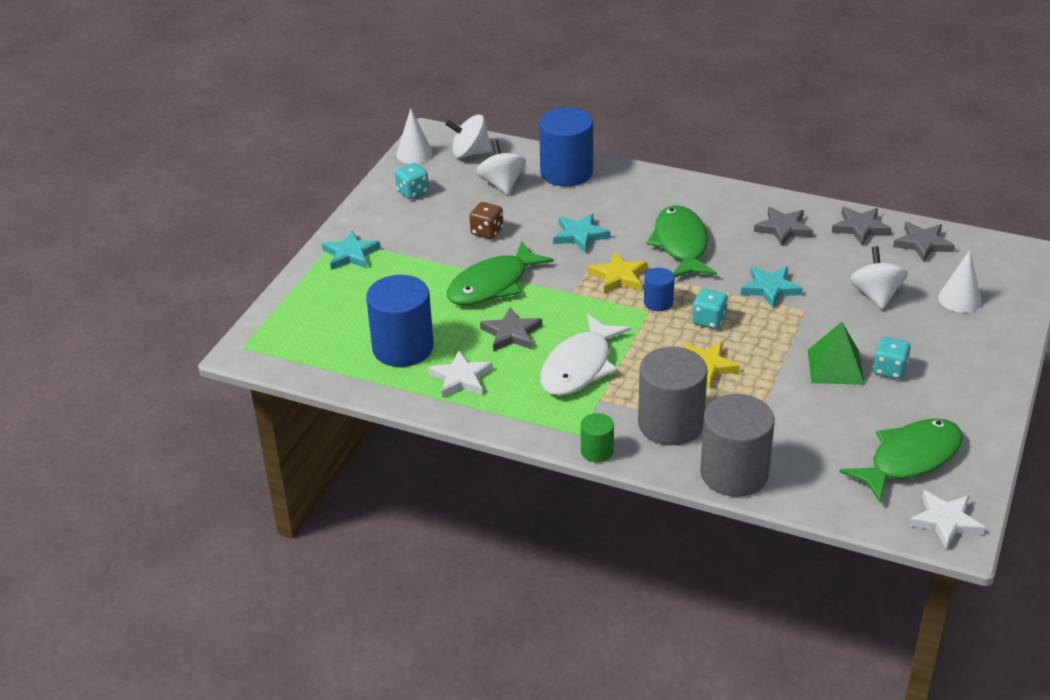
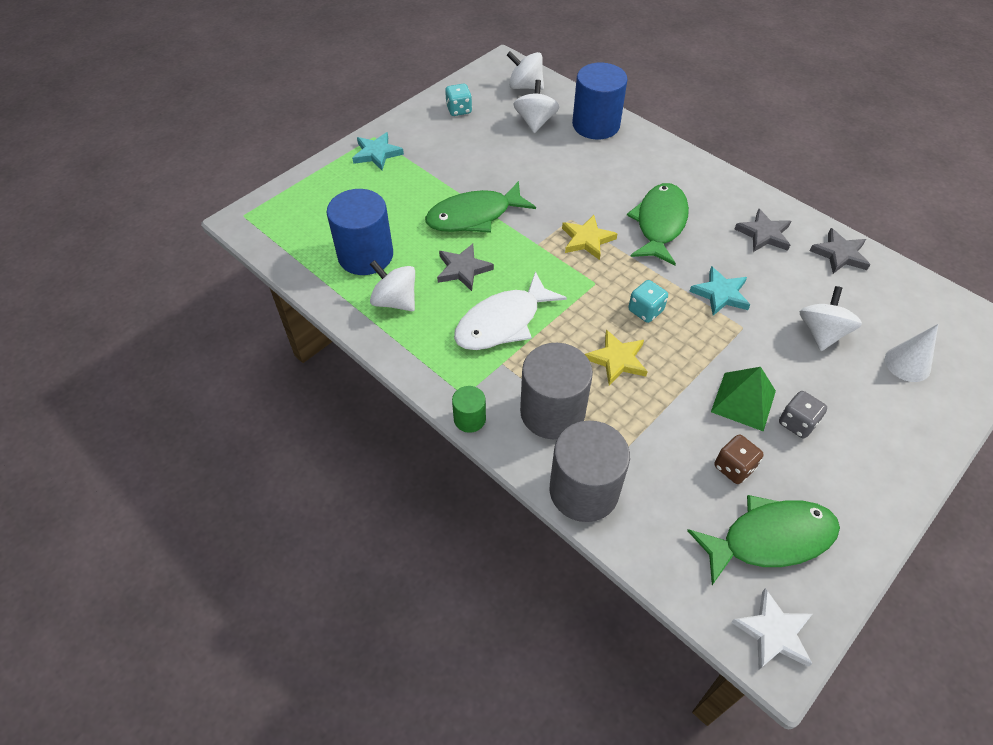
camera: 20 degrees right, 15 degrees up
(414, 154) = (480, 75): white cone -> none
(461, 378) = (395, 301): white star -> white spinning top
(487, 232) = (498, 163): brown dice -> brown dice (734, 467)
(580, 235) = (575, 189): turquoise star -> none
(658, 302) = (608, 277): blue cylinder -> none
(889, 370) = (797, 423): turquoise dice -> grey dice
(923, 244) = (896, 290): grey star -> none

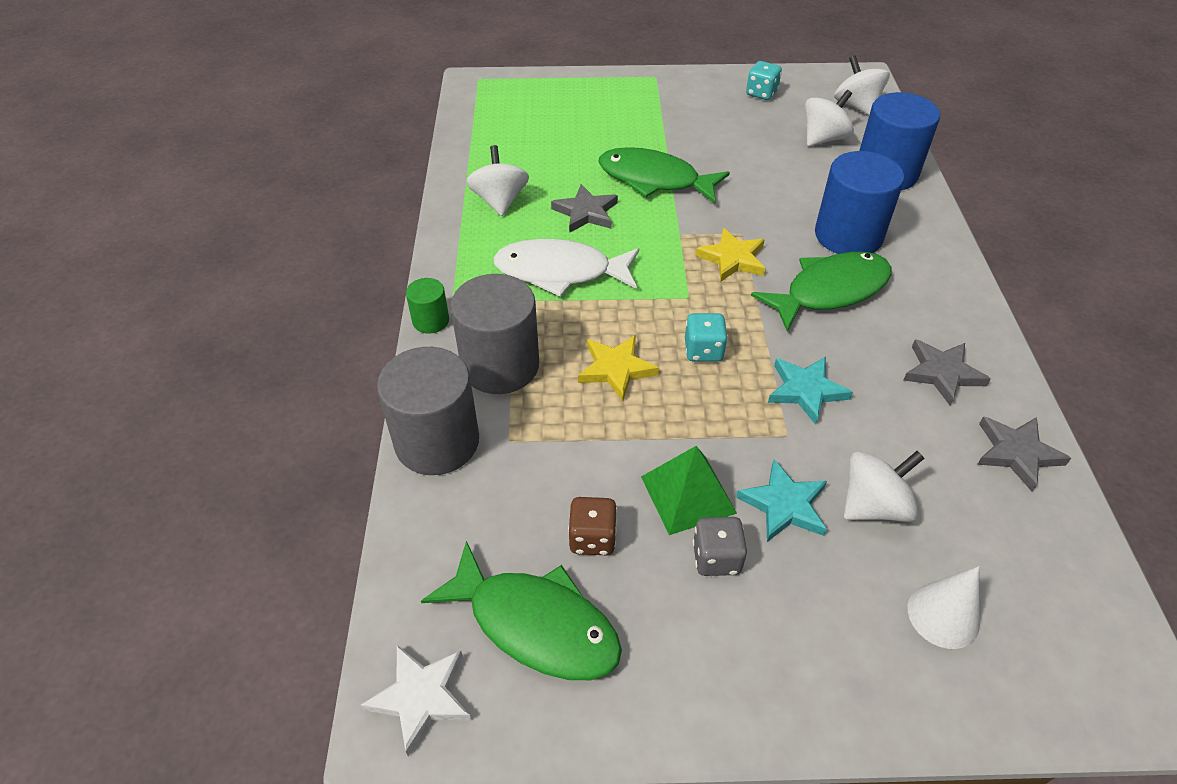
camera: 45 degrees right, 5 degrees down
(365, 255) = (524, 156): blue cylinder -> blue cylinder (848, 235)
(377, 153) = (640, 90): turquoise star -> turquoise star (784, 505)

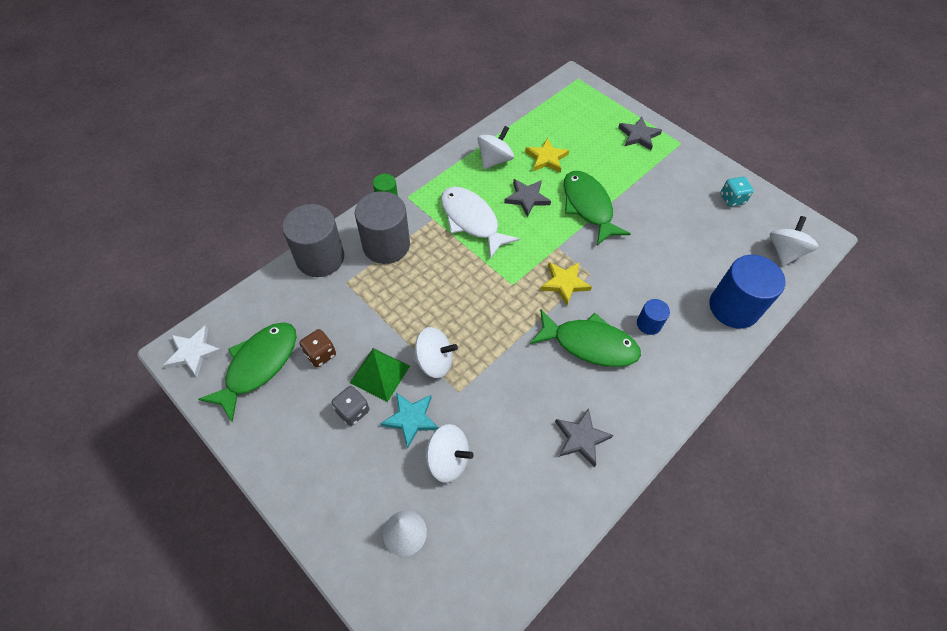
camera: 45 degrees right, 10 degrees up
(535, 624) = (258, 366): green fish -> green fish turned 135 degrees counterclockwise
(616, 369) = (430, 290): yellow star -> yellow star (546, 158)
(703, 351) = (480, 317): turquoise dice -> none
(806, 390) = (499, 380): turquoise star -> none
(823, 139) = (727, 256): white spinning top -> white spinning top (434, 361)
(848, 235) = (648, 324): blue cylinder -> blue cylinder, size x0.49
(1017, 453) = (555, 511): grey star -> grey star (638, 136)

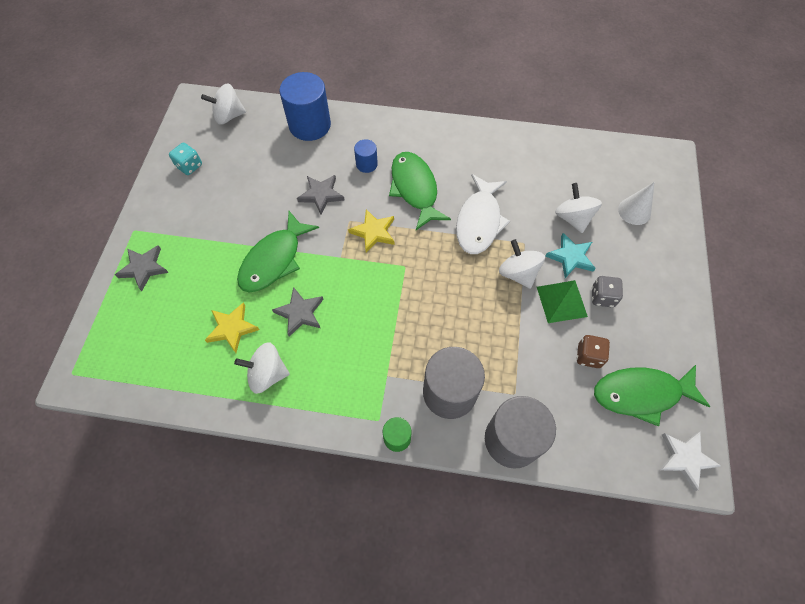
camera: 125 degrees left, 5 degrees up
(472, 220) = (363, 340): white fish -> white fish (479, 221)
(581, 438) = (488, 159): grey star -> grey star (321, 195)

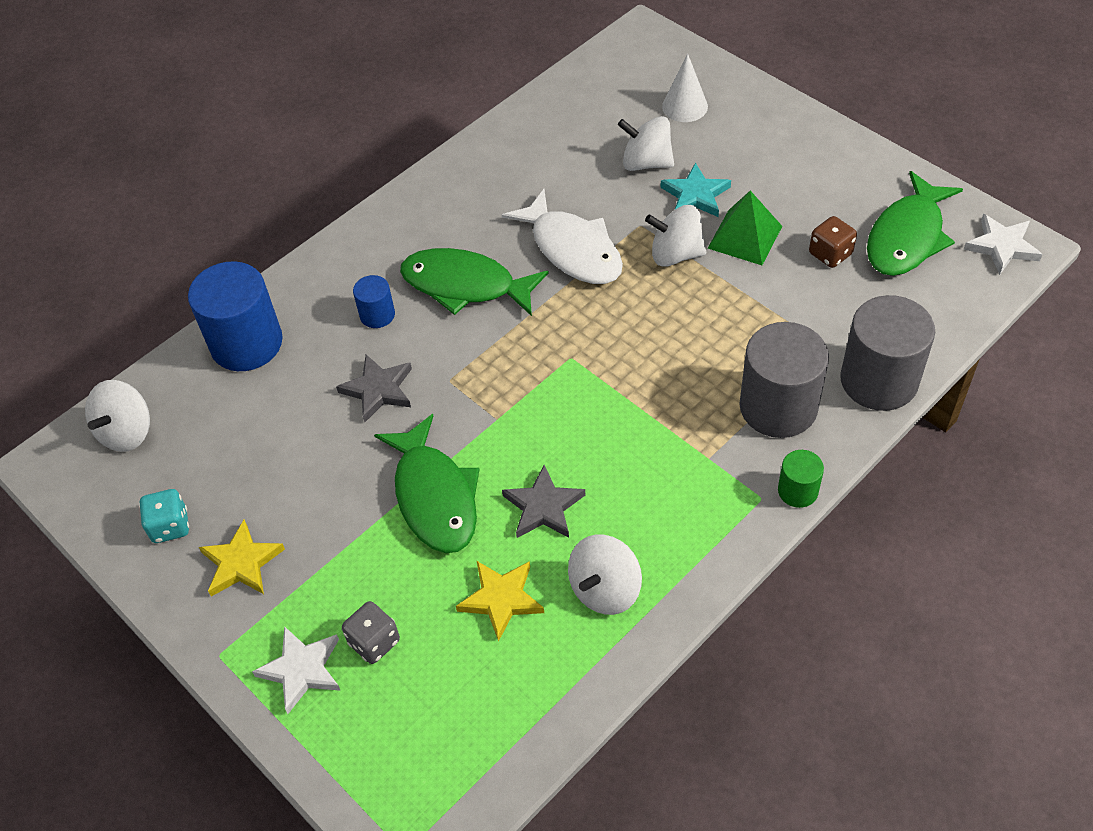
camera: 50 degrees left, 10 degrees down
(144, 268) = (301, 670): grey star -> white star
(373, 232) = (491, 363): yellow star -> yellow star (241, 563)
(602, 297) = (768, 199): grey dice -> grey dice (374, 642)

